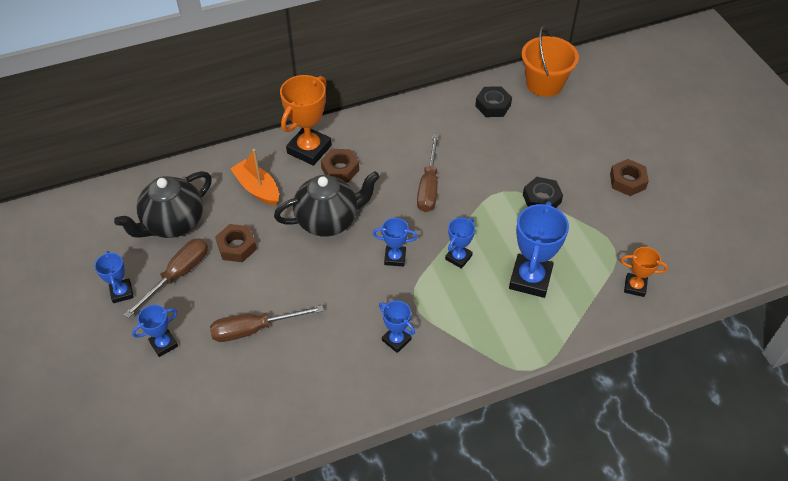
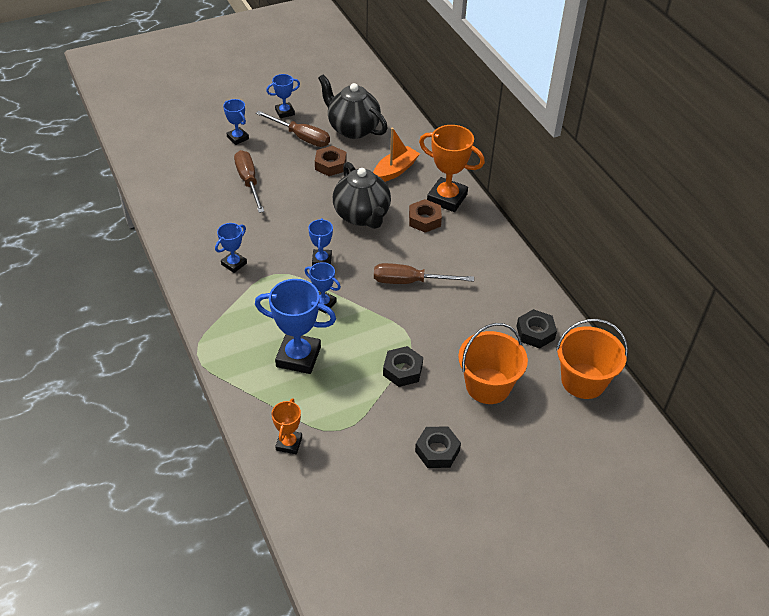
camera: 85 degrees right, 5 degrees down
(555, 142) = (488, 386): none -> orange bucket
(627, 181) = (437, 451): brown nut -> black nut

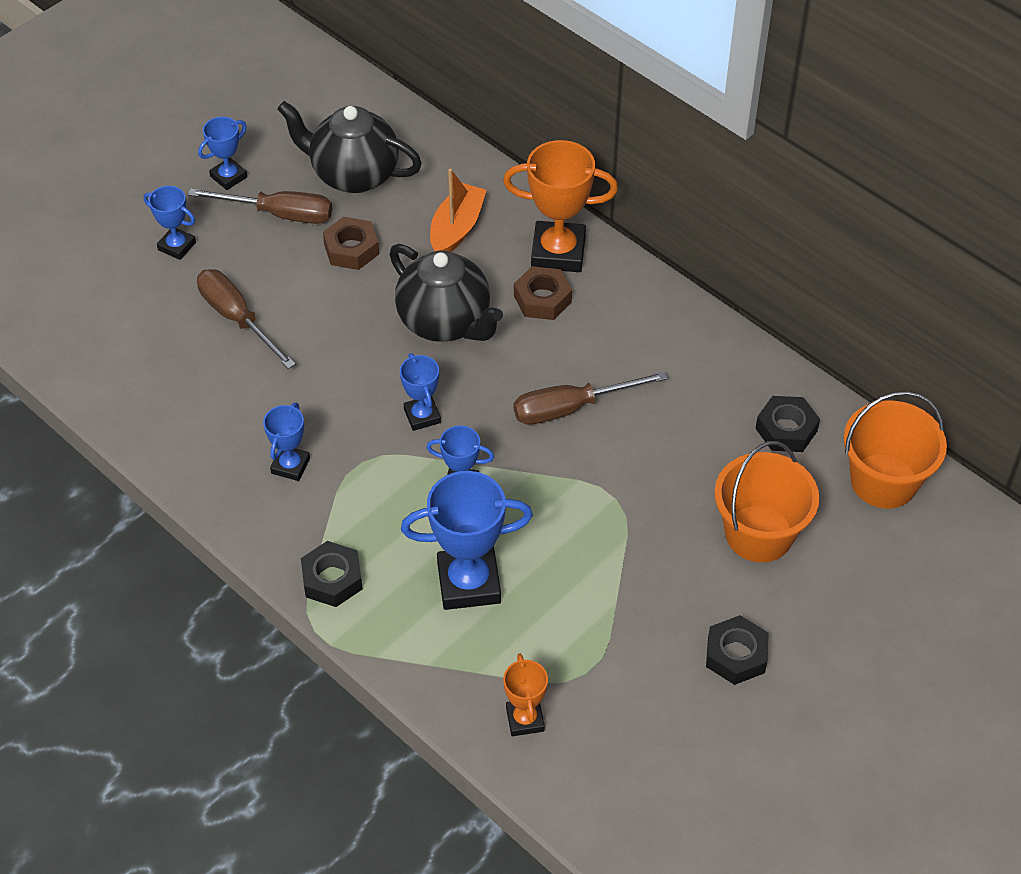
camera: 20 degrees left, 5 degrees up
(402, 370) = (629, 551): black nut -> black nut (332, 579)

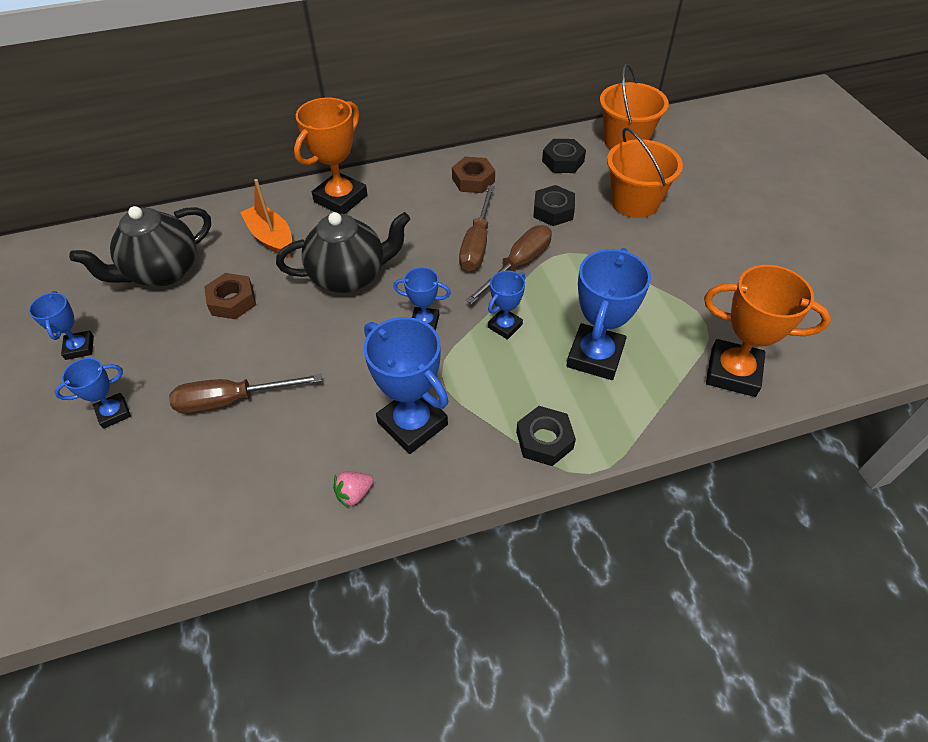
camera: 60 degrees left, 0 degrees up
(192, 459) = (354, 494): none -> pink strawberry
(279, 214) = (153, 330): brown screwdriver -> brown screwdriver (518, 265)
(290, 466) = (412, 424): blue trophy -> blue trophy, size x1.81
(525, 719) = (733, 372): orange trophy -> orange trophy, size x1.81
(542, 299) = (373, 221): brown nut -> brown nut (473, 180)
(736, 655) = (723, 248): black nut -> black nut (553, 211)

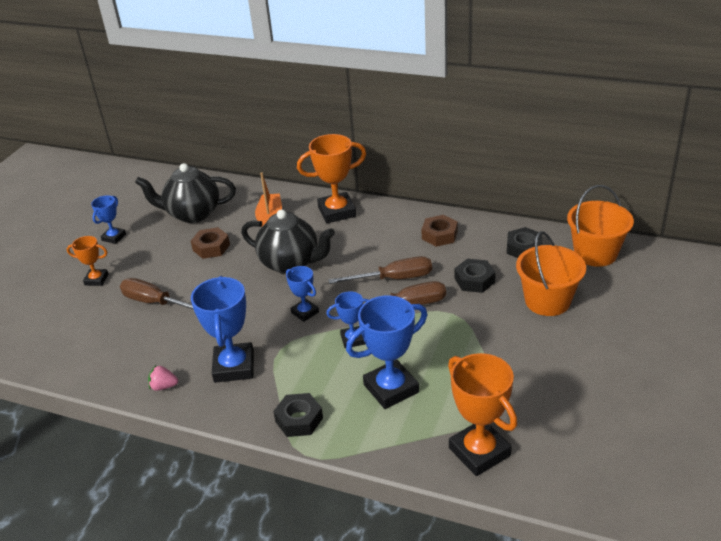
camera: 40 degrees right, 15 degrees down
(114, 413) = (96, 280): blue trophy -> orange trophy
(477, 244) = (394, 279): brown screwdriver -> brown screwdriver turned 150 degrees counterclockwise

